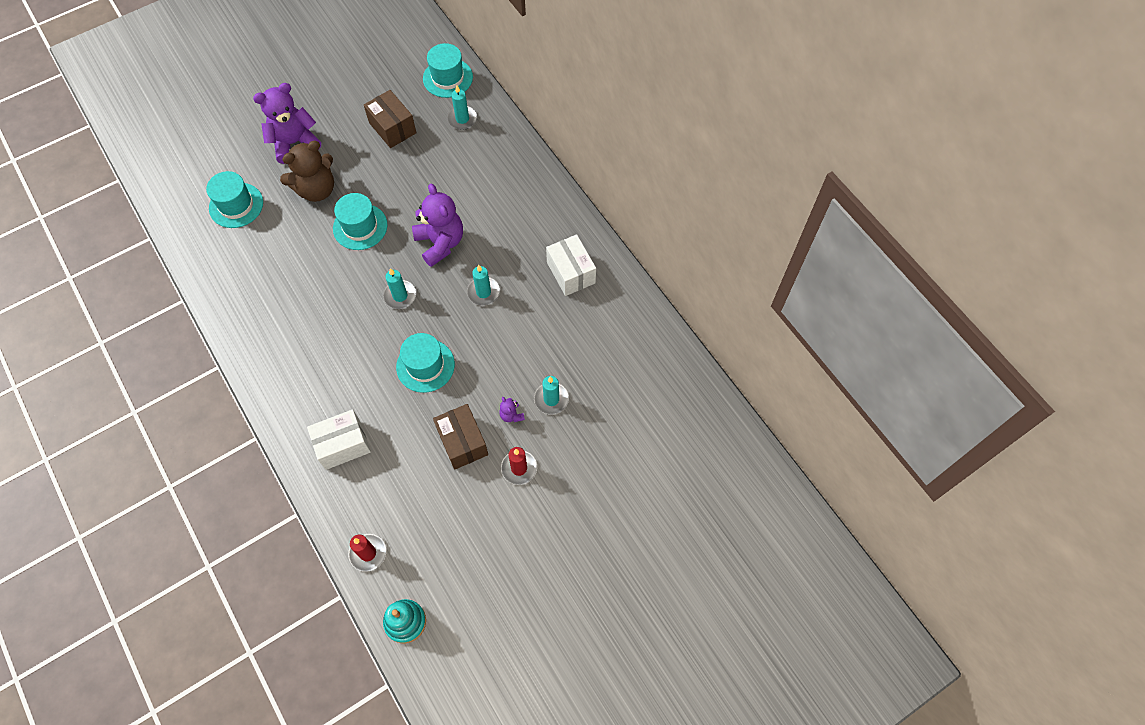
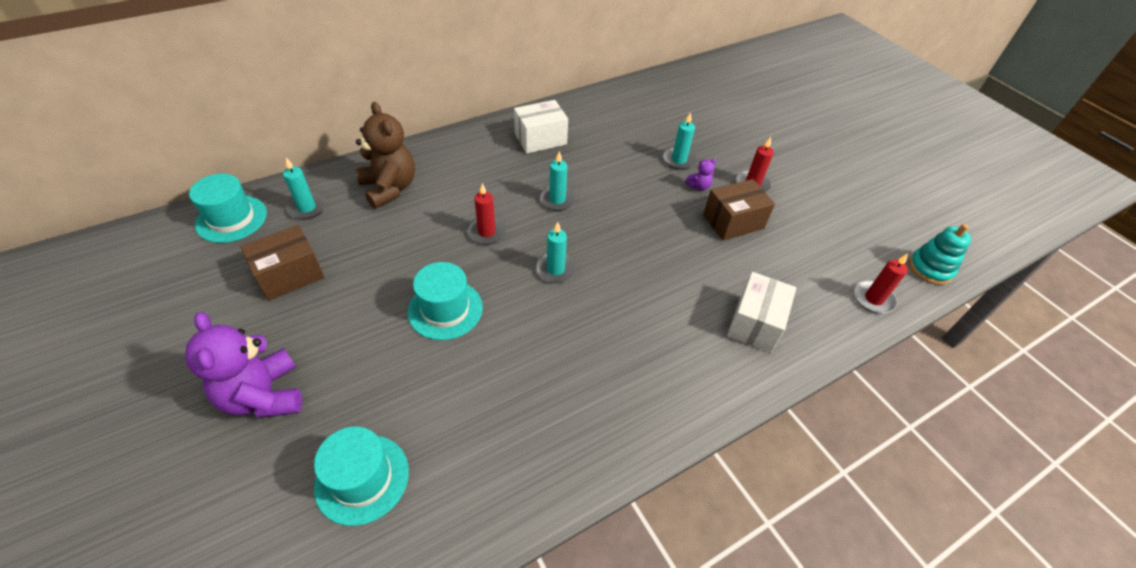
camera: 90 degrees left, 15 degrees down
(316, 189) = (366, 362): brown teddy bear -> brown teddy bear (389, 188)
(343, 445) = (755, 323): white box -> white box turned 45 degrees clockwise
(425, 365) = (648, 248): turquoise hat -> none
(440, 243) = (486, 232): purple teddy bear -> red candle

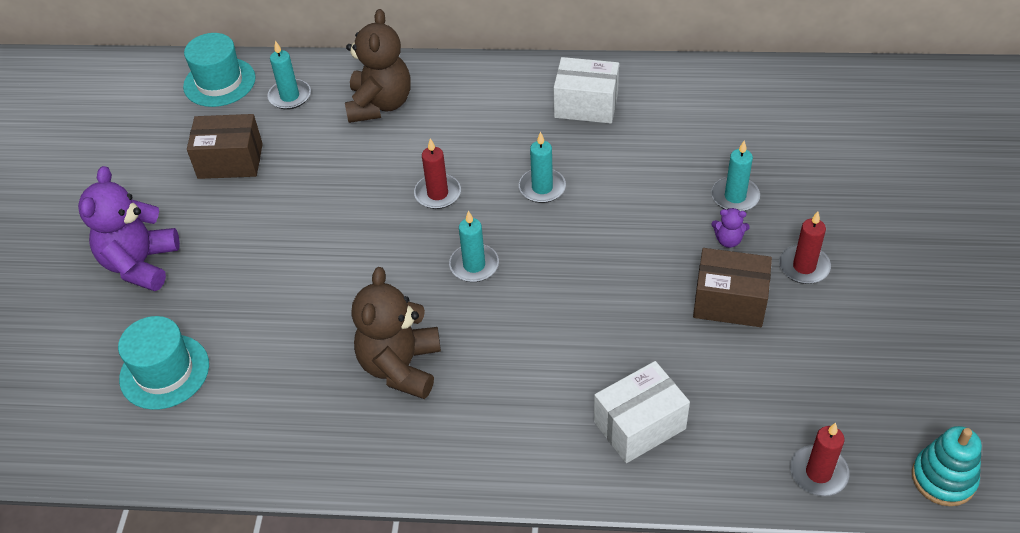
camera: 40 degrees right, 0 degrees up
(445, 309) = (337, 257): turquoise hat -> none
(565, 367) = (401, 366): none -> brown teddy bear

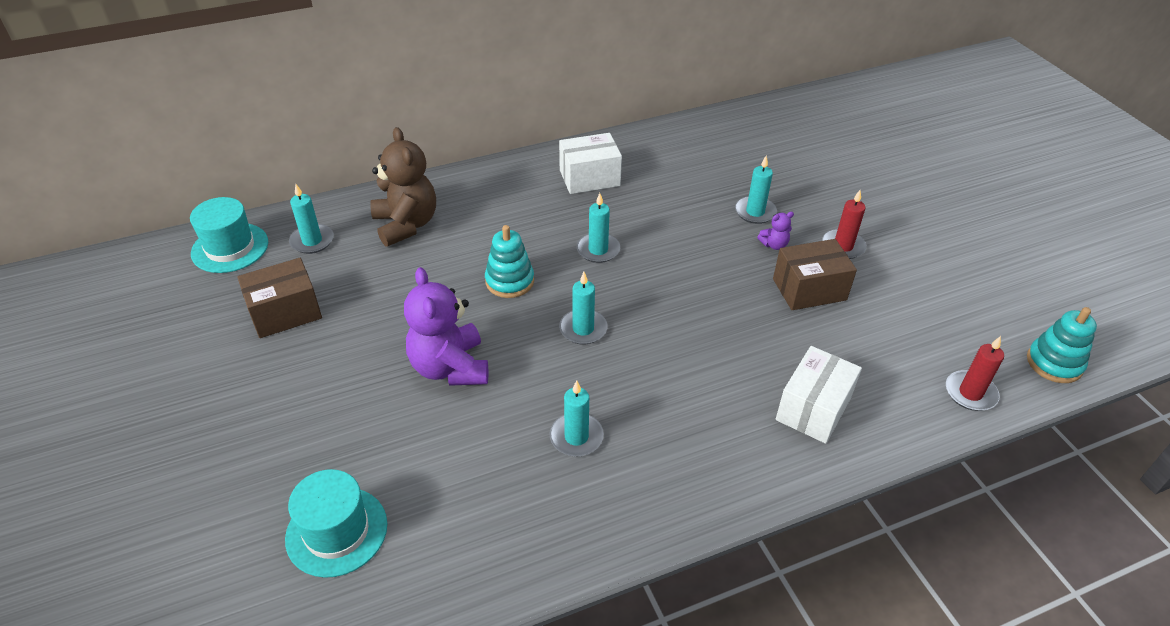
camera: 30 degrees left, 5 degrees down
(140, 264) = (244, 437): purple teddy bear -> purple teddy bear (450, 367)
(401, 366) = (576, 437): brown teddy bear -> turquoise candle
(437, 194) = (509, 281): red candle -> turquoise stacking toy

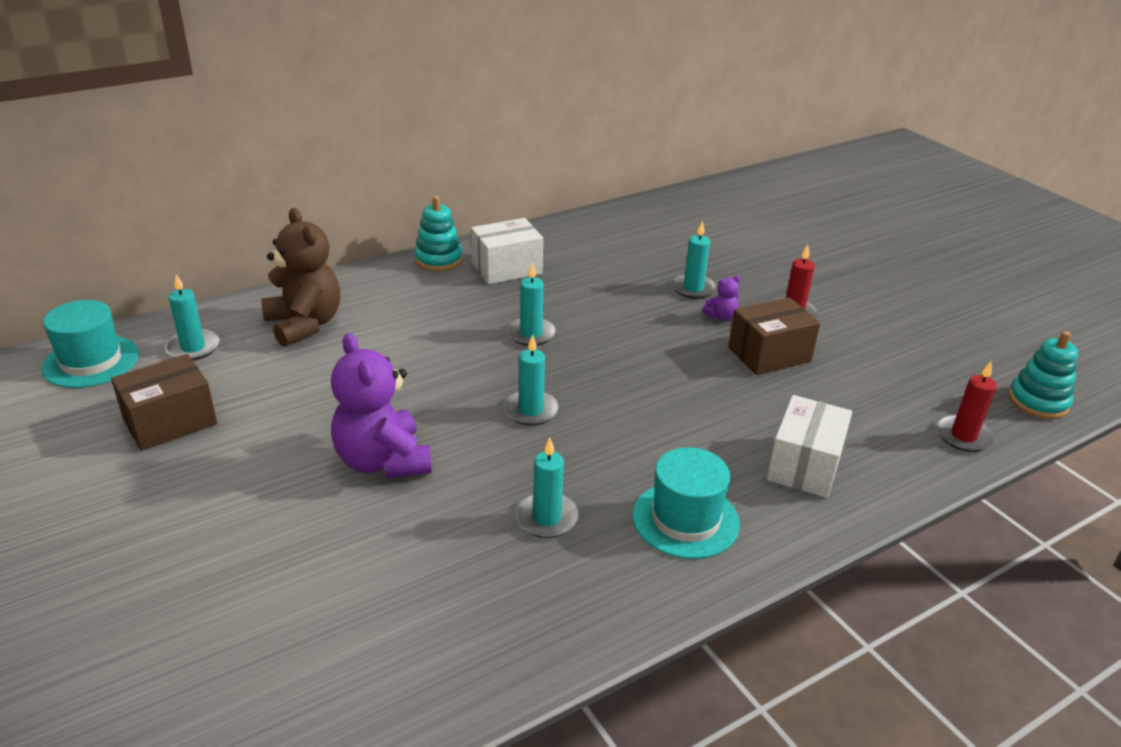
camera: 10 degrees left, 10 degrees down
(336, 531) = (271, 648): turquoise hat -> turquoise hat (685, 519)
(509, 281) = (436, 371): turquoise stacking toy -> turquoise stacking toy (438, 260)

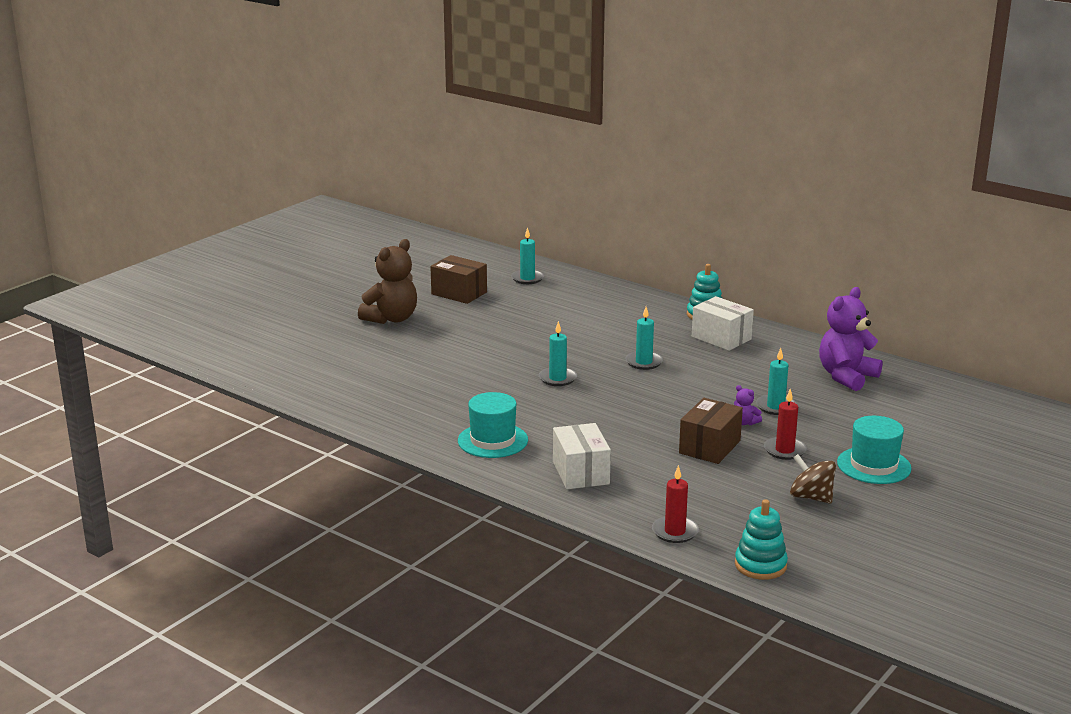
camera: 70 degrees right, 10 degrees down
(91, 361) = (491, 261): turquoise hat -> turquoise hat (874, 465)
(304, 325) = (581, 298): brown teddy bear -> brown teddy bear (391, 319)
(383, 461) = (473, 350): purple teddy bear -> purple teddy bear (846, 377)
(547, 518) = (462, 401): turquoise candle -> none
(769, 354) = (709, 447): brown box -> brown box turned 75 degrees clockwise
(804, 465) = (580, 473): white box -> white box turned 75 degrees clockwise
(897, 329) = (811, 497): none -> brown spinning top

